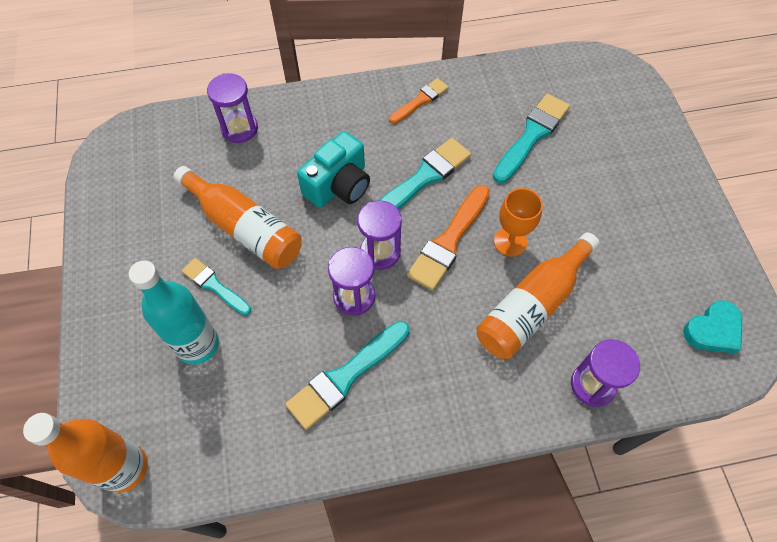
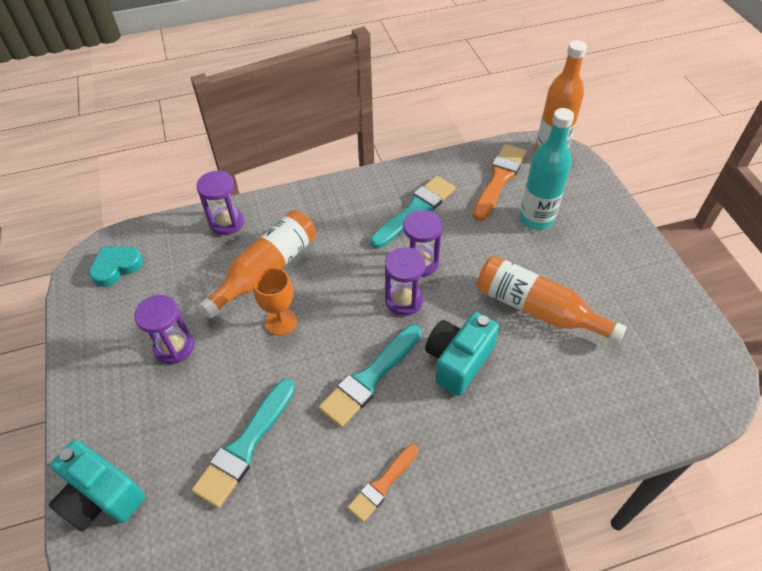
camera: 175 degrees right, 10 degrees down
(214, 286) = (542, 259): turquoise brush -> none
(239, 129) = (591, 418): purple hourglass -> purple hourglass (174, 347)
(449, 241) = (340, 316): orange brush -> orange brush (499, 179)
(640, 112) = (101, 497): none -> turquoise camera

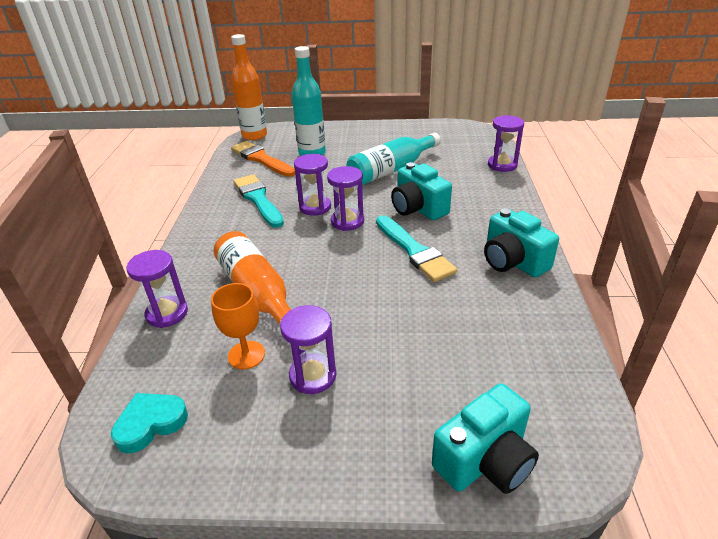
camera: 70 degrees left, 15 degrees down
(116, 267) = (150, 423): turquoise heart -> turquoise heart turned 75 degrees clockwise
(245, 446) = (456, 334): turquoise brush -> none
(281, 322) = (327, 292): orange goblet -> orange goblet (246, 355)
(382, 485) = (513, 261): orange brush -> turquoise camera
(537, 309) = (391, 170): orange bottle -> turquoise bottle
(621, 439) = (502, 165): none -> purple hourglass

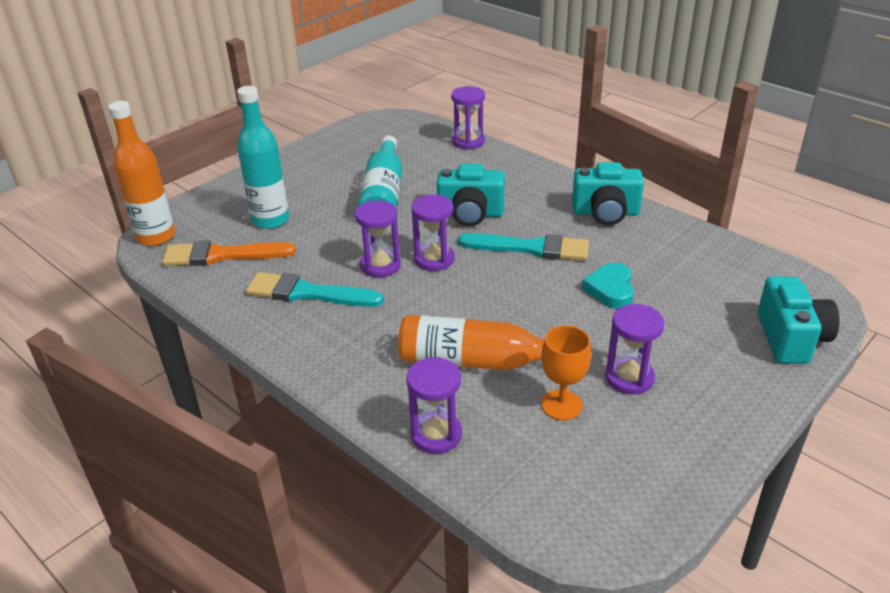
camera: 50 degrees left, 0 degrees up
(150, 423) = (592, 500): turquoise heart -> turquoise heart (610, 289)

